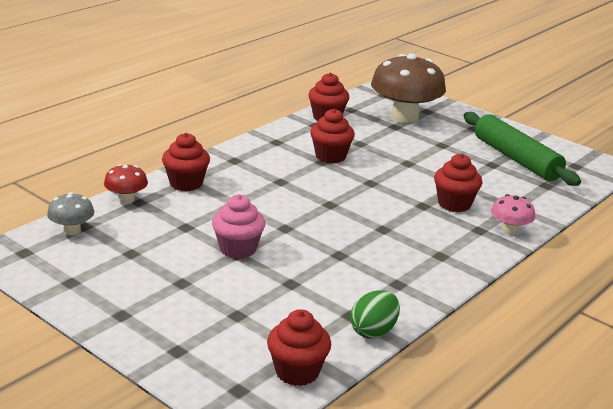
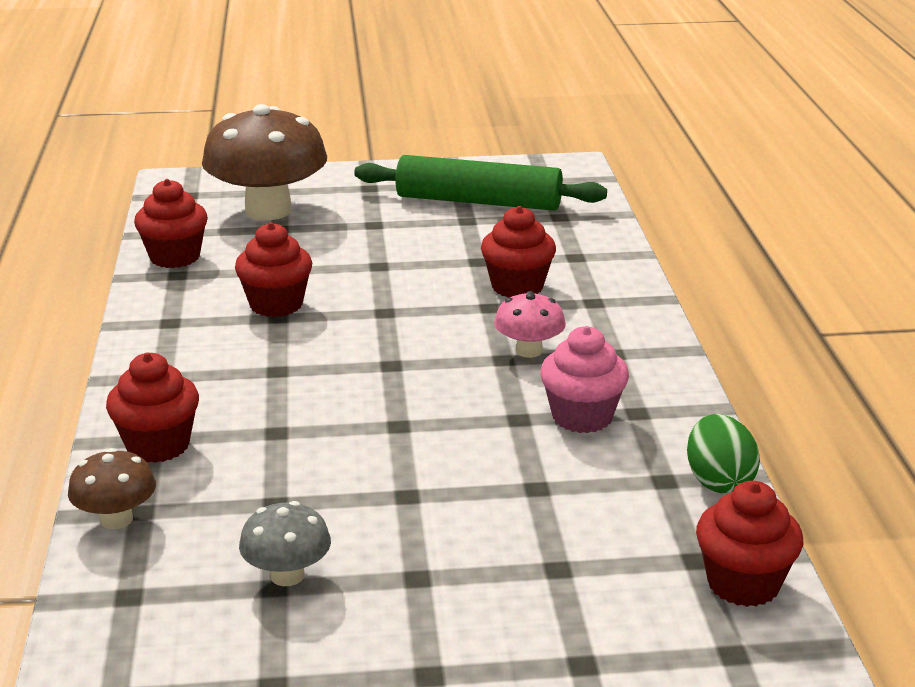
camera: 45 degrees left, 0 degrees up
(72, 230) = (123, 615): grey mushroom -> grey mushroom (287, 575)
(126, 199) = (116, 519): red mushroom -> brown mushroom
(238, 249) = (397, 488): pink cupcake -> pink cupcake (582, 417)
(510, 230) = (621, 285): pink mushroom -> pink mushroom (529, 351)

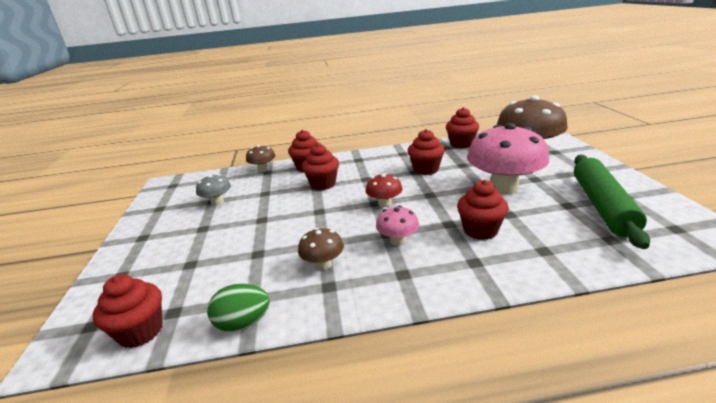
camera: 90 degrees right, 0 degrees up
(274, 422) = (323, 184): none -> red cupcake
(392, 251) = (503, 188): none -> pink mushroom
(400, 355) = (384, 203): none -> red mushroom
(582, 417) = (323, 264): pink cupcake -> brown mushroom

